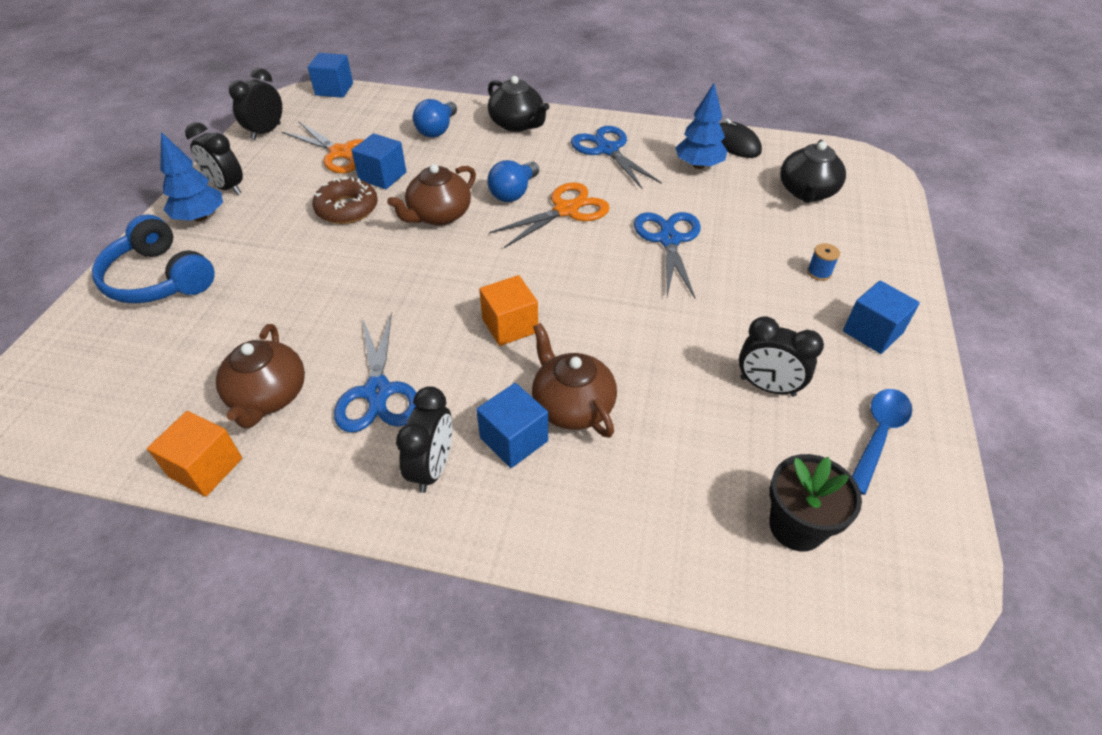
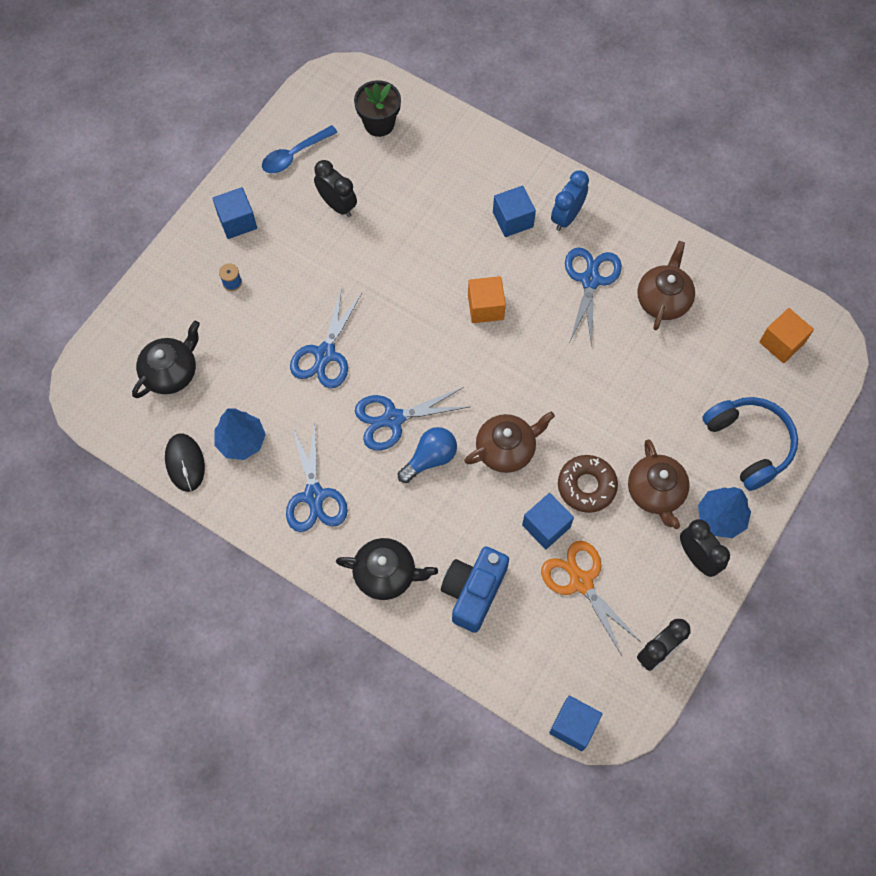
camera: 160 degrees left, 20 degrees up
(206, 467) = (702, 259): orange cube -> orange cube (781, 343)
(432, 468) = (566, 217): black clock -> blue clock
(437, 130) = (473, 591): blue light bulb -> blue camera
(517, 124) = (386, 574): black teapot -> black teapot turned 120 degrees clockwise
(566, 210) = (393, 419): orange scissors -> blue scissors
(572, 406) = (468, 231): brown teapot -> brown teapot (655, 492)

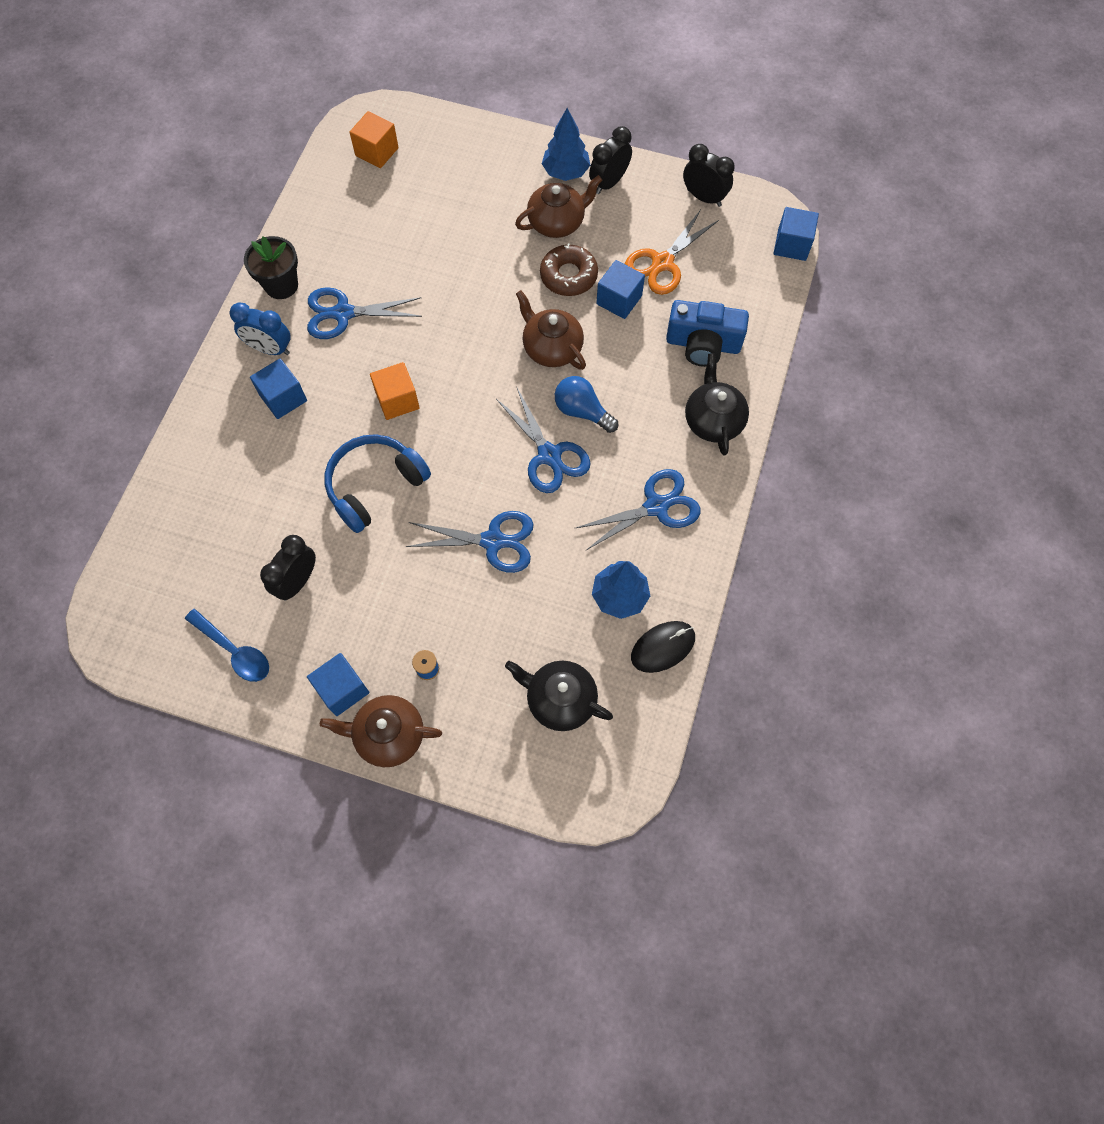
camera: 105 degrees left, 0 degrees up
(379, 124) = (174, 566): black flower pot -> black flower pot (281, 285)
(663, 299) = (352, 249): brown teapot -> brown teapot (388, 735)
(749, 444) = (488, 161): blue headphones -> blue headphones (375, 486)

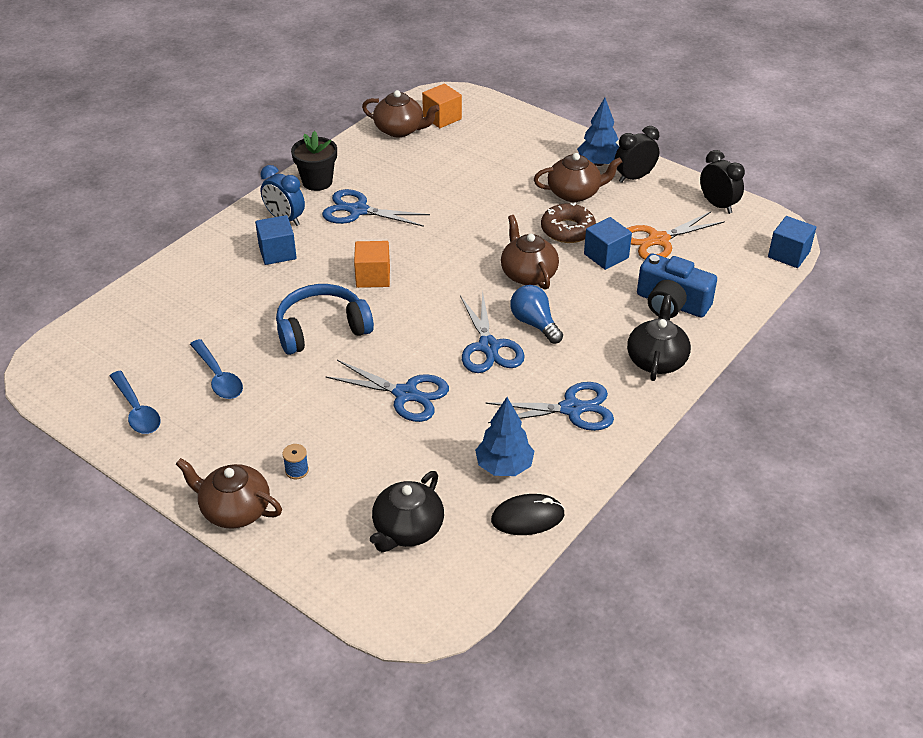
camera: 20 degrees right, 25 degrees down
(297, 581) = (218, 377): black clock -> blue spoon
(338, 182) = (400, 130): none -> brown teapot
(342, 689) = (213, 464): blue cube -> none
(560, 700) = (407, 529): black teapot -> black teapot turned 105 degrees counterclockwise

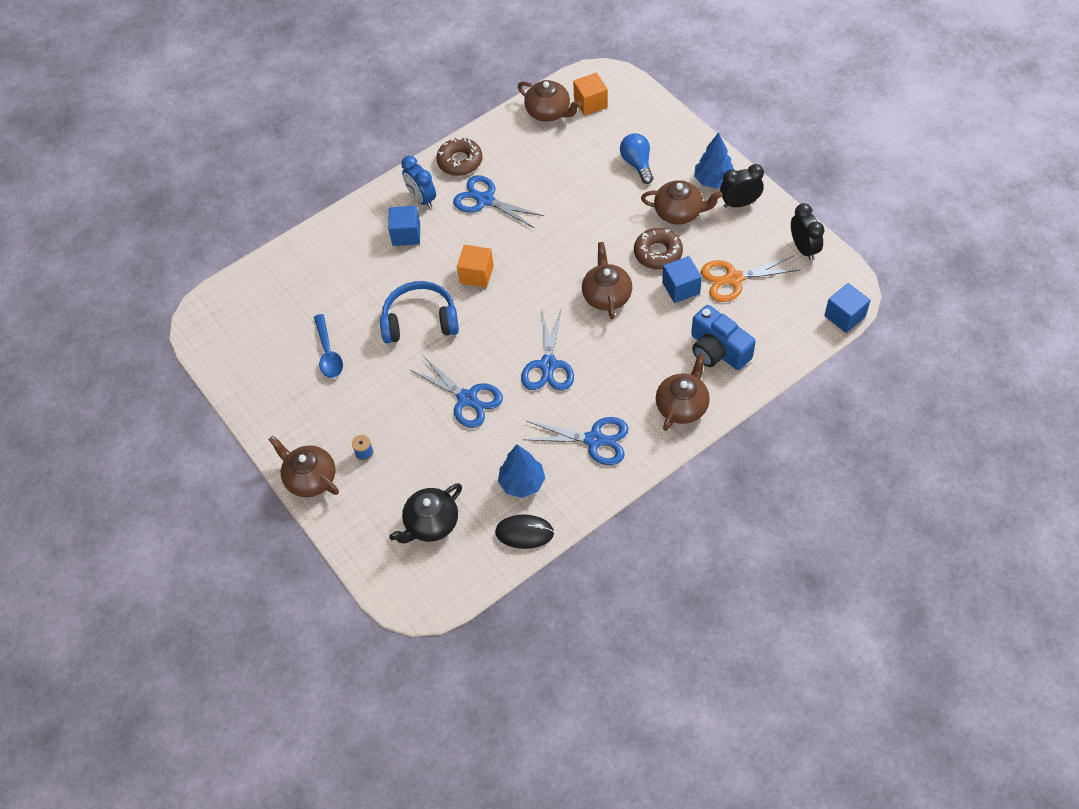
camera: 20 degrees right, 15 degrees up
(137, 410) = (260, 372): blue spoon -> none
(317, 182) = (460, 161): black flower pot -> brown donut
(534, 324) = (594, 349): blue light bulb -> blue light bulb (637, 164)
(656, 360) = (682, 406): black teapot -> brown teapot

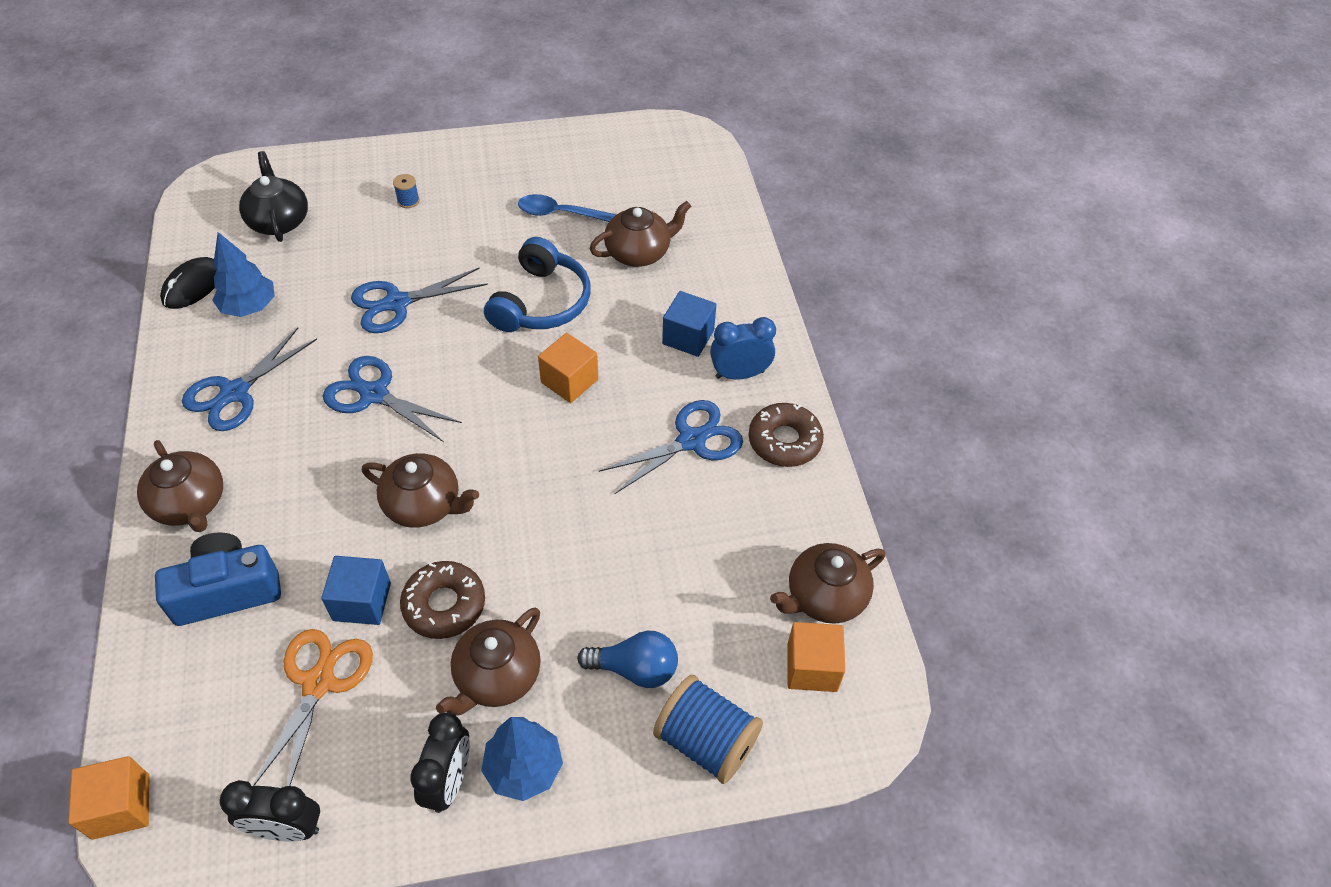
camera: 110 degrees right, 5 degrees down
(310, 478) = (417, 155): brown teapot -> brown teapot (639, 252)
(653, 125) = (706, 741): none -> blue spool
(844, 316) = (121, 806): blue cube -> orange cube

